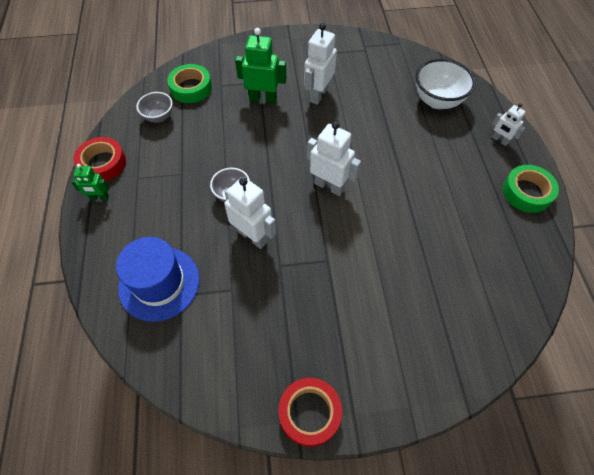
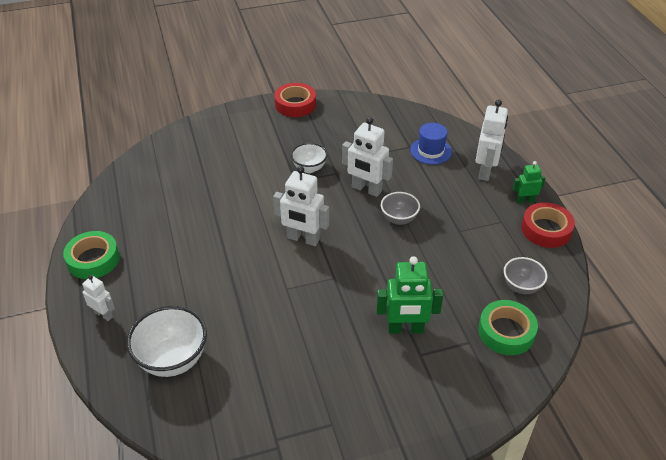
camera: 170 degrees right, 15 degrees down
(159, 283) = (431, 151): blue hat -> blue hat, size x0.63
(309, 278) = (309, 168): none -> white bowl
(318, 95) = (335, 346): white robot -> white robot (485, 171)

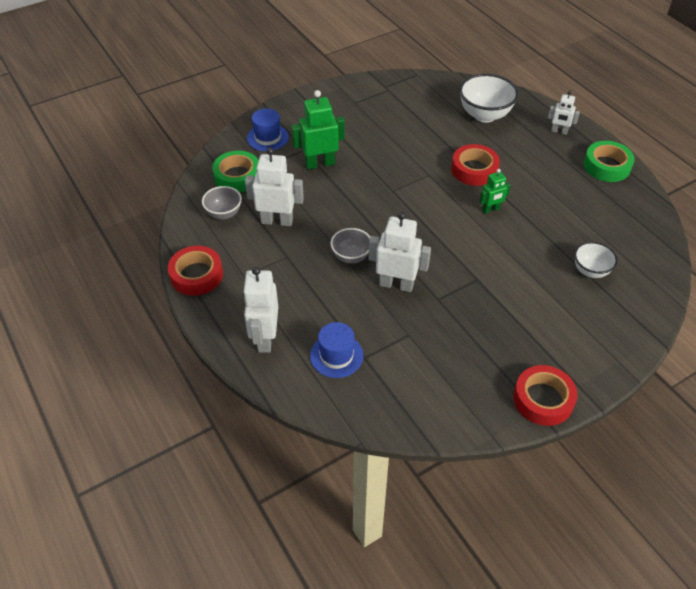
camera: 165 degrees right, 5 degrees up
(234, 284) = (474, 170): none -> red tape
(303, 239) = (436, 218): white robot -> white robot (277, 221)
(309, 168) = (471, 299): white bowl -> white bowl (590, 271)
(465, 384) = (267, 137): none -> blue hat
(525, 200) = (218, 306): green robot -> green robot (491, 209)

